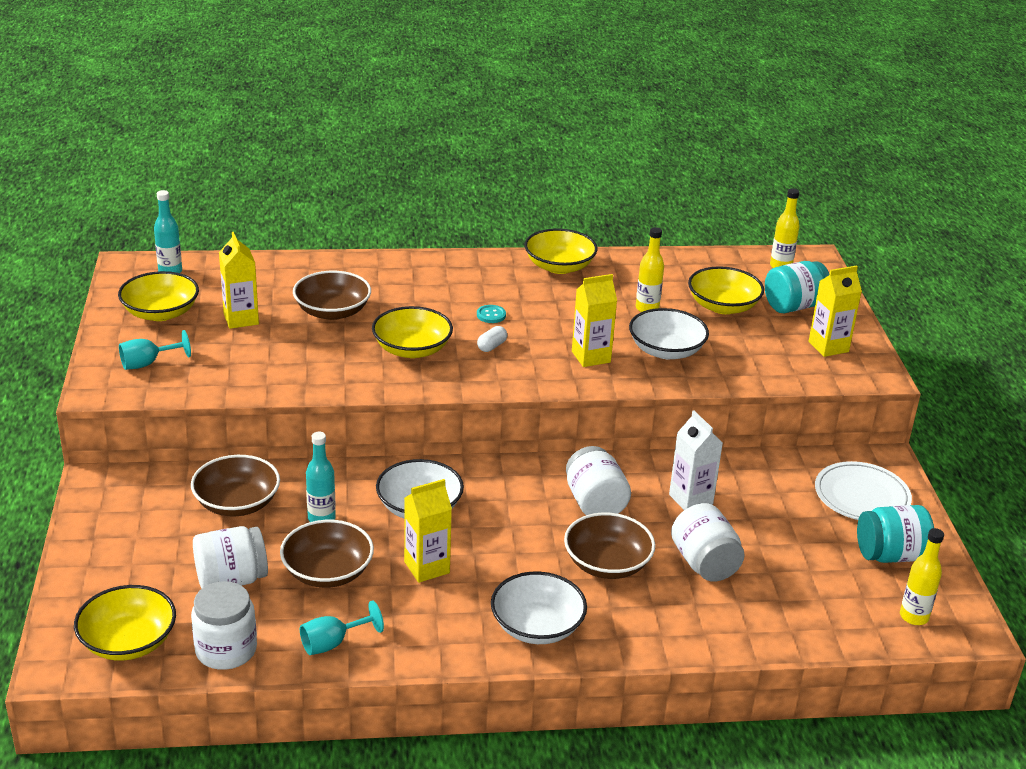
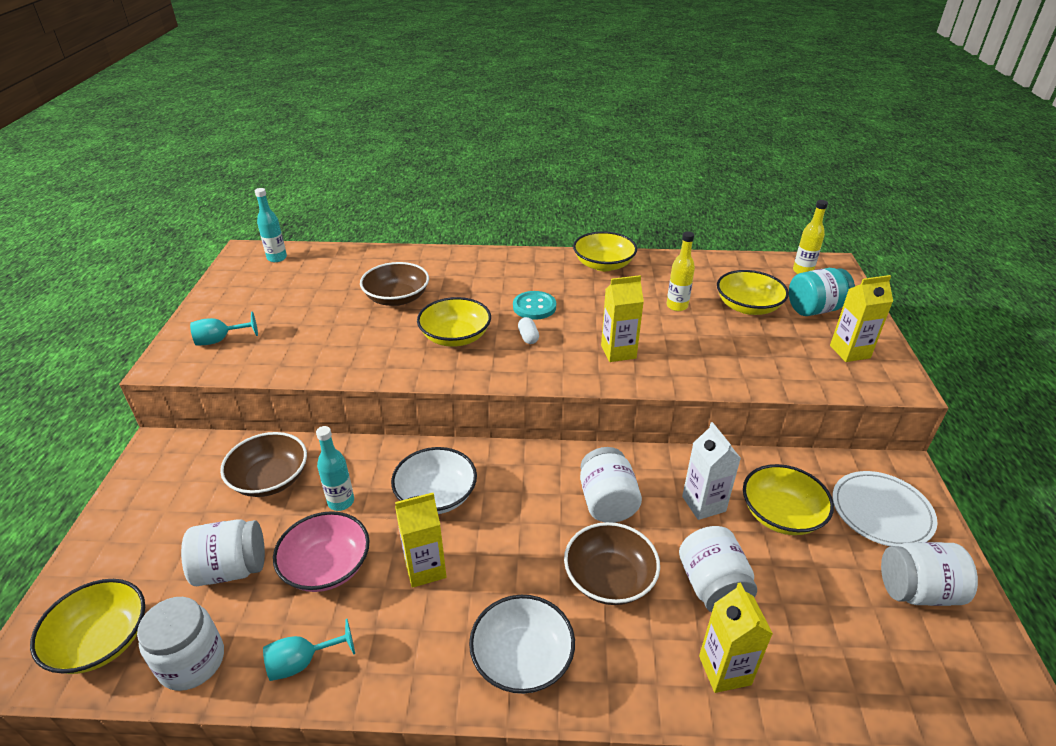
camera: 10 degrees right, 5 degrees up
(160, 313) = (253, 293): yellow bowl -> yellow bowl (781, 514)
(241, 319) = (317, 302): yellow carton -> yellow carton (724, 670)
(327, 572) = (327, 566): brown bowl -> pink bowl
(491, 315) = (534, 307): turquoise button -> turquoise button, size x1.66
(492, 346) = (528, 337): white capsule -> white capsule turned 60 degrees counterclockwise
(666, 350) = (691, 348): white bowl -> none
(890, 555) = (917, 591): turquoise jar -> white jar
(914, 617) = (951, 683): yellow bottle -> none

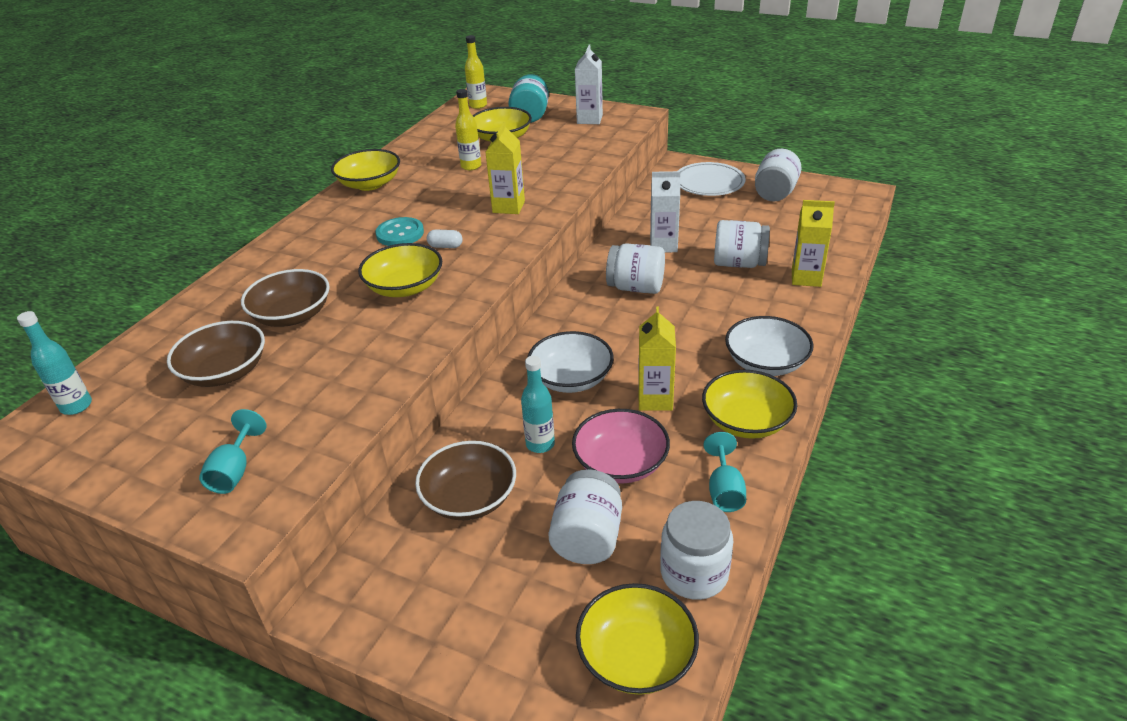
camera: 65 degrees left, 0 degrees up
(609, 578) = (711, 305): brown bowl -> brown bowl (225, 372)
(781, 514) = (691, 218): yellow bowl -> yellow bowl (746, 421)
(849, 352) = (589, 119): yellow carton -> white carton

